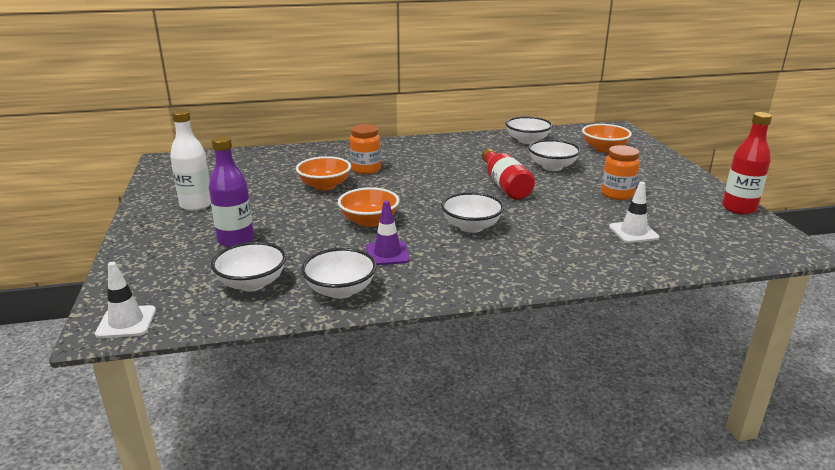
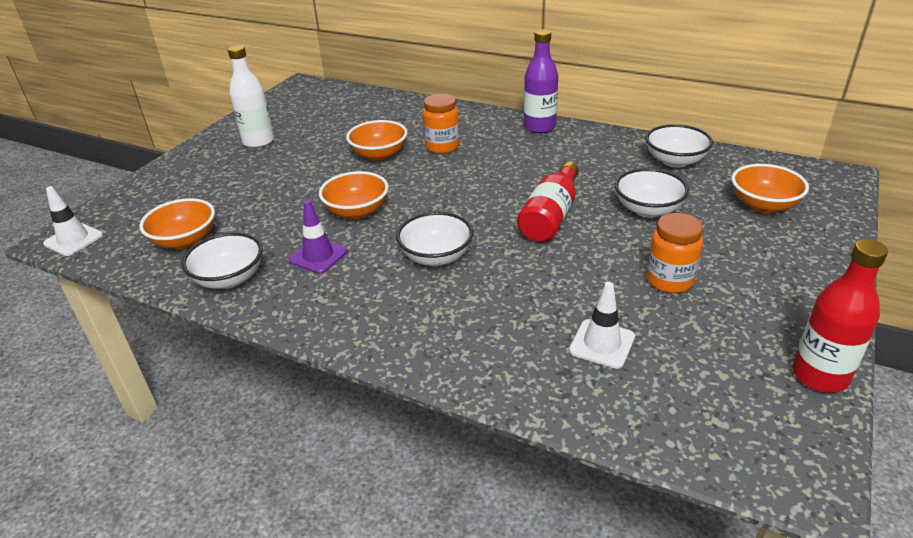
camera: 40 degrees right, 10 degrees up
(236, 240) = (234, 190): purple bottle -> purple bottle (539, 127)
(252, 283) = (185, 240): white bowl -> orange bowl

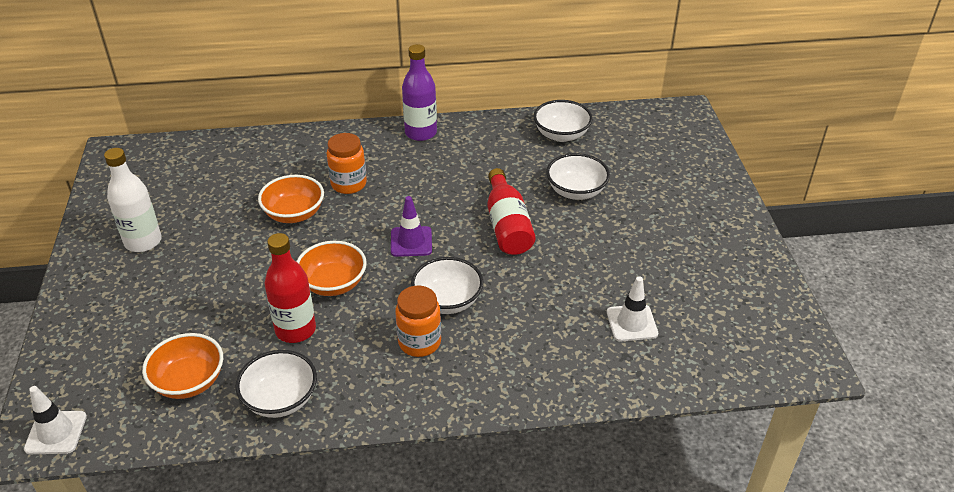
camera: 35 degrees left, 5 degrees up
(318, 256) = (342, 342): purple traffic cone -> purple traffic cone (411, 242)
(669, 280) = (637, 251): orange jar -> orange jar (419, 342)
(763, 205) = (653, 157): orange bowl -> none
(819, 376) = (775, 287): red bottle -> red bottle (295, 330)

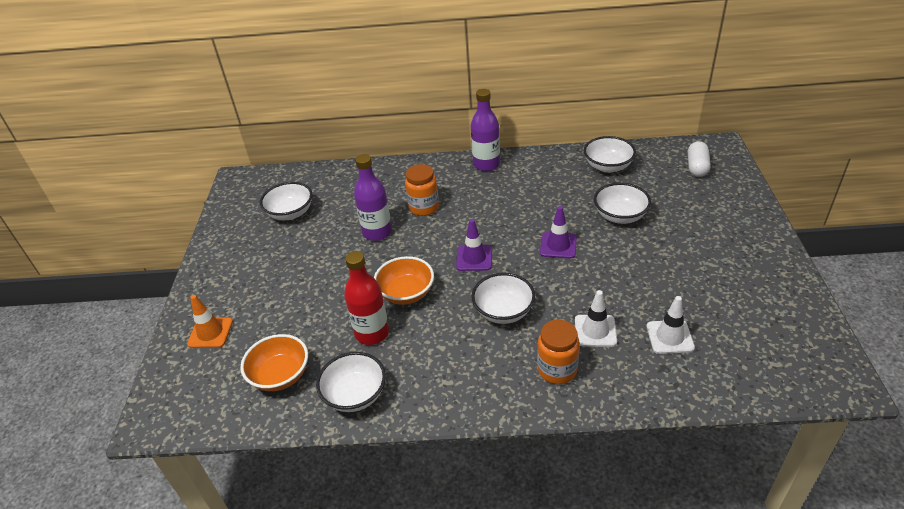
camera: 10 degrees right, 0 degrees up
(56, 433) = (169, 416): white traffic cone -> white traffic cone (595, 331)
(97, 336) = (210, 333): none -> orange traffic cone
(143, 241) = (253, 253): white bottle -> none
(185, 192) = (290, 213): none -> white bowl
(294, 214) = (377, 232): orange bowl -> purple bottle
(419, 342) = (477, 348): orange jar -> orange jar (557, 370)
(507, 226) = (558, 245): red bottle -> purple traffic cone
(660, 135) = (697, 167): none -> white capsule

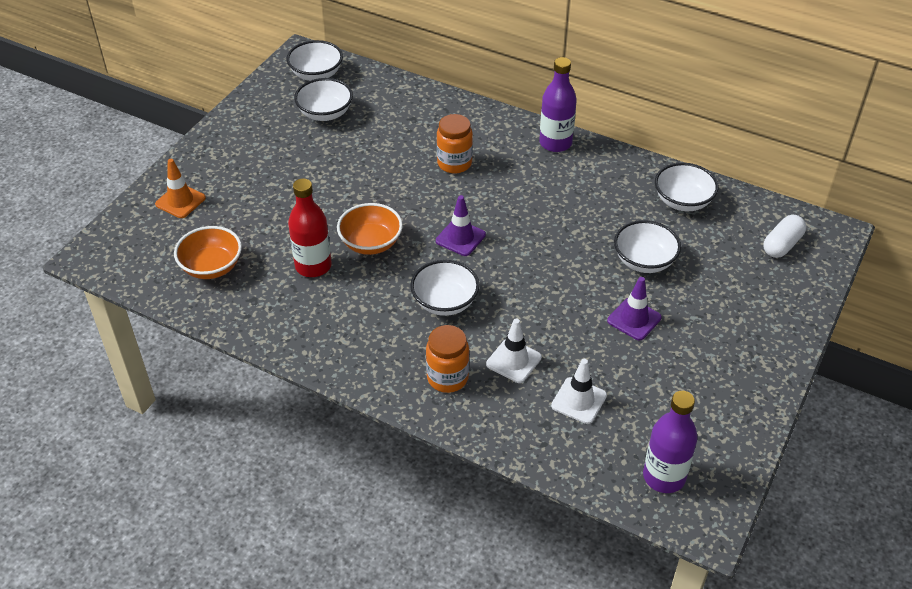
camera: 25 degrees right, 5 degrees up
(355, 395) = (260, 313): white bowl -> white bowl (316, 74)
(377, 232) = (390, 170): purple bottle -> purple bottle (664, 476)
(558, 245) = (553, 263): purple traffic cone -> purple traffic cone (634, 319)

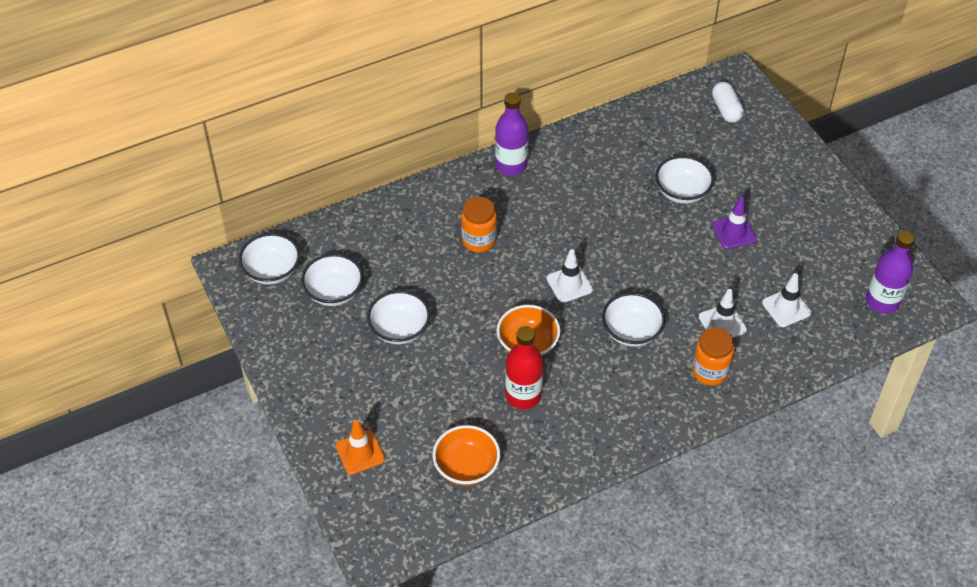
camera: 55 degrees left, 5 degrees up
(460, 238) = (569, 284): purple traffic cone -> white traffic cone
(682, 201) = (639, 133): white bowl -> white bowl (399, 329)

